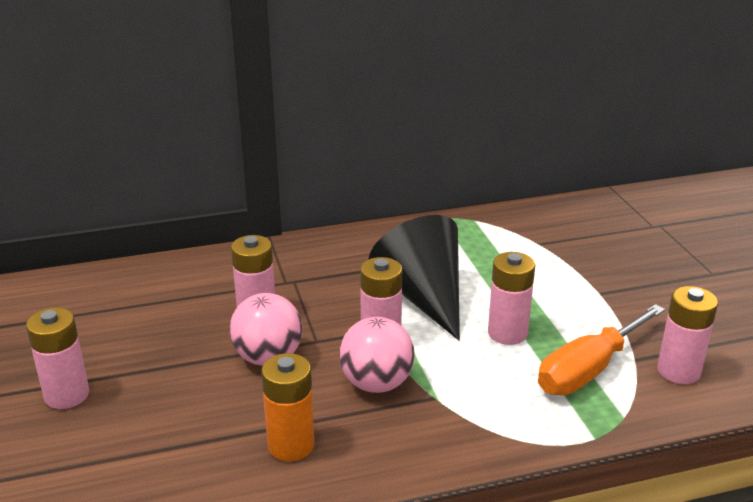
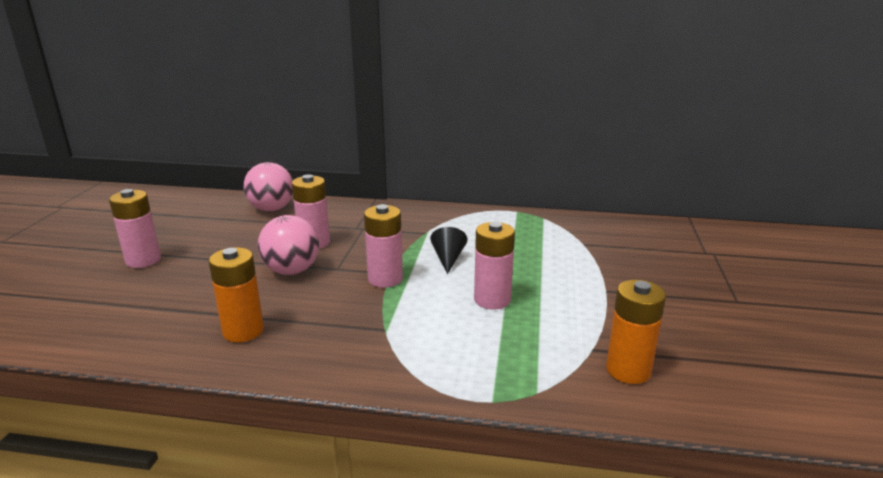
camera: 25 degrees right, 5 degrees down
(376, 383) = (350, 307): pink ball -> pink ball (271, 209)
(423, 296) = (448, 259): black cone -> black cone, size x0.44
(588, 370) = (538, 345): orange screwdriver -> none
(678, 371) = (628, 370): pink battery -> orange battery

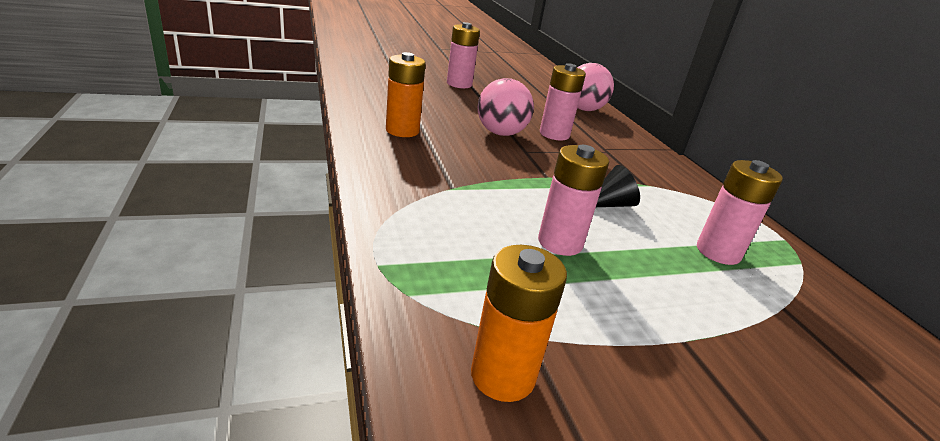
camera: 60 degrees right, 5 degrees up
(385, 279) = (533, 175): pink battery -> pink battery (718, 252)

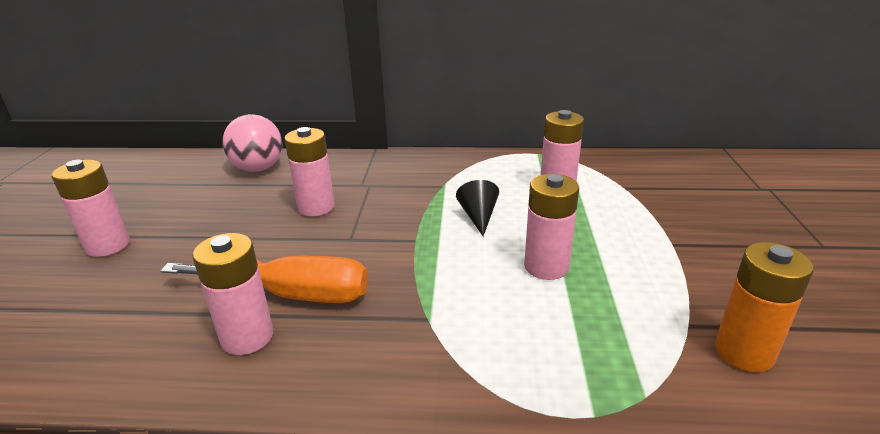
camera: 65 degrees left, 0 degrees up
(402, 131) = (247, 337): orange battery -> pink battery
(448, 138) = (292, 295): none -> orange screwdriver
(500, 133) = (295, 246): pink ball -> none

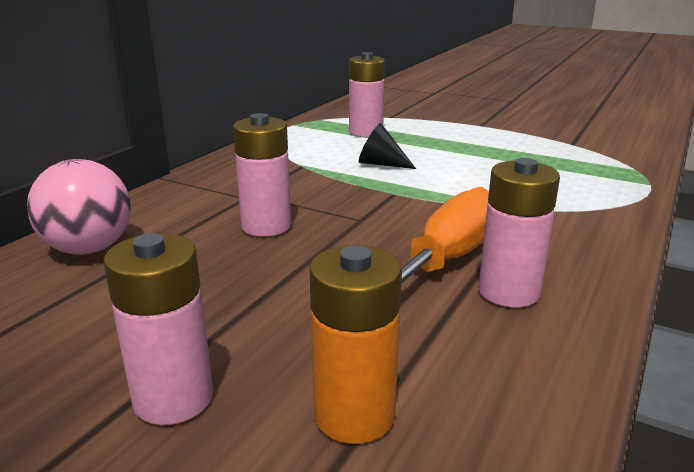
camera: 65 degrees left, 5 degrees down
(546, 267) = (480, 160): pink battery -> none
(744, 352) = (603, 140): orange battery -> orange battery (354, 415)

